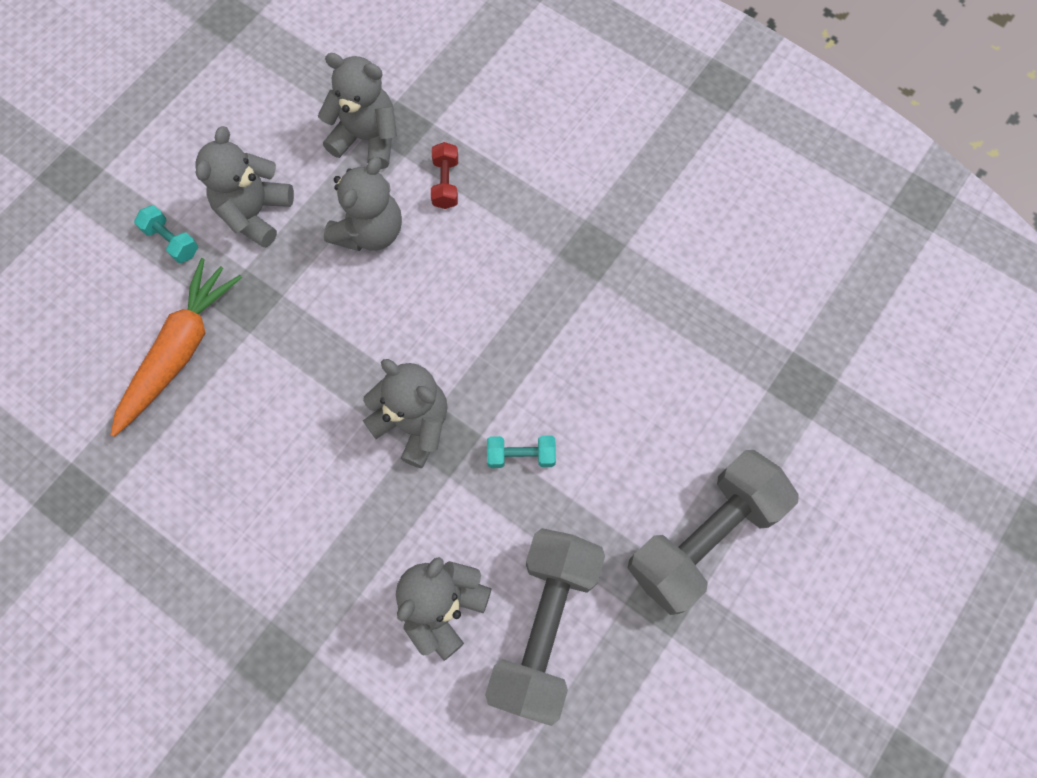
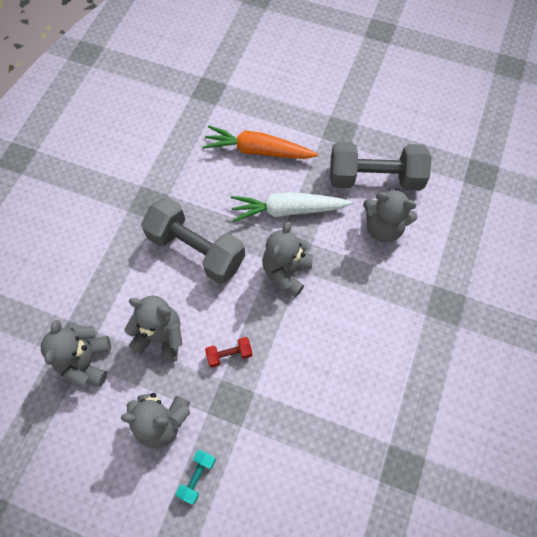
camera: 105 degrees left, 5 degrees down
(180, 350) = (279, 435): orange carrot -> orange carrot (257, 150)
(445, 183) = (115, 298): red dumbbell -> red dumbbell (229, 354)
(521, 455) = (287, 210): turquoise dumbbell -> white carrot
(704, 538) = (304, 119): grey dumbbell -> grey dumbbell (196, 250)

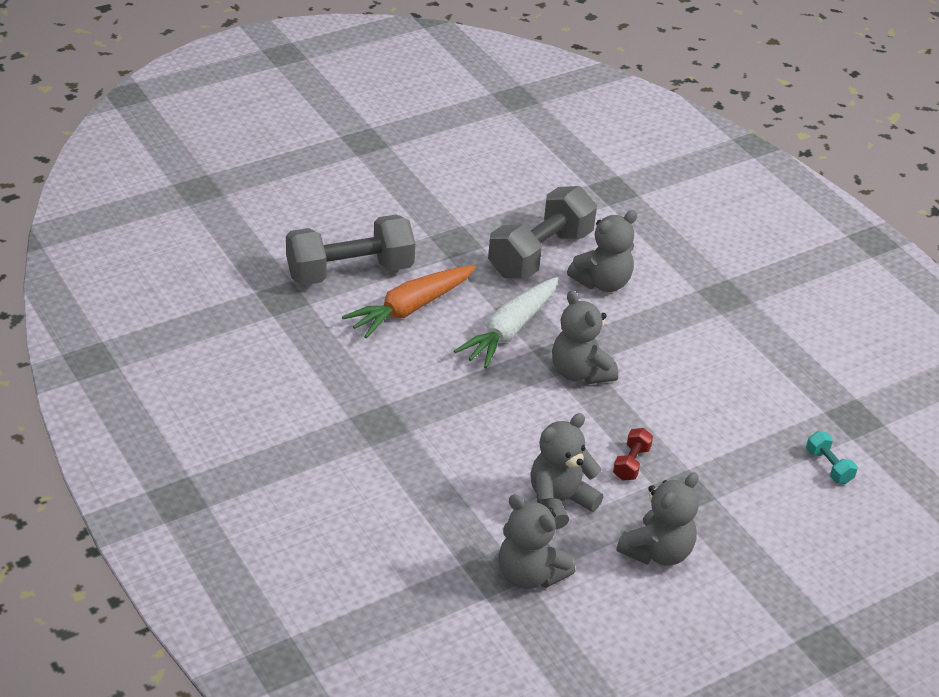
camera: 55 degrees left, 25 degrees down
(196, 250) = (483, 420): grey dumbbell -> grey dumbbell (350, 272)
(197, 477) = (740, 557): turquoise dumbbell -> turquoise dumbbell (828, 466)

